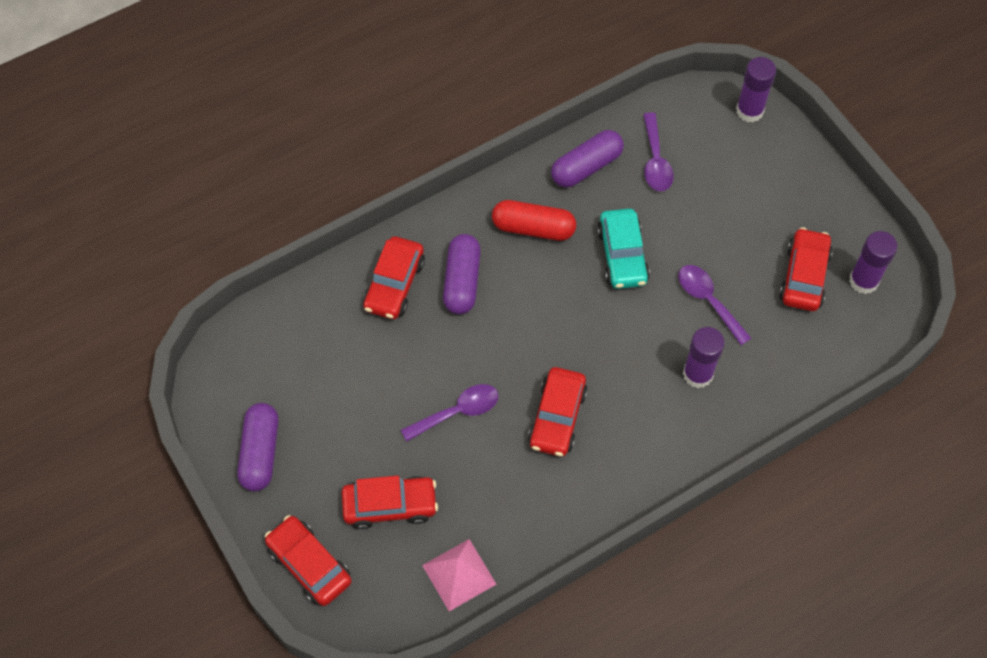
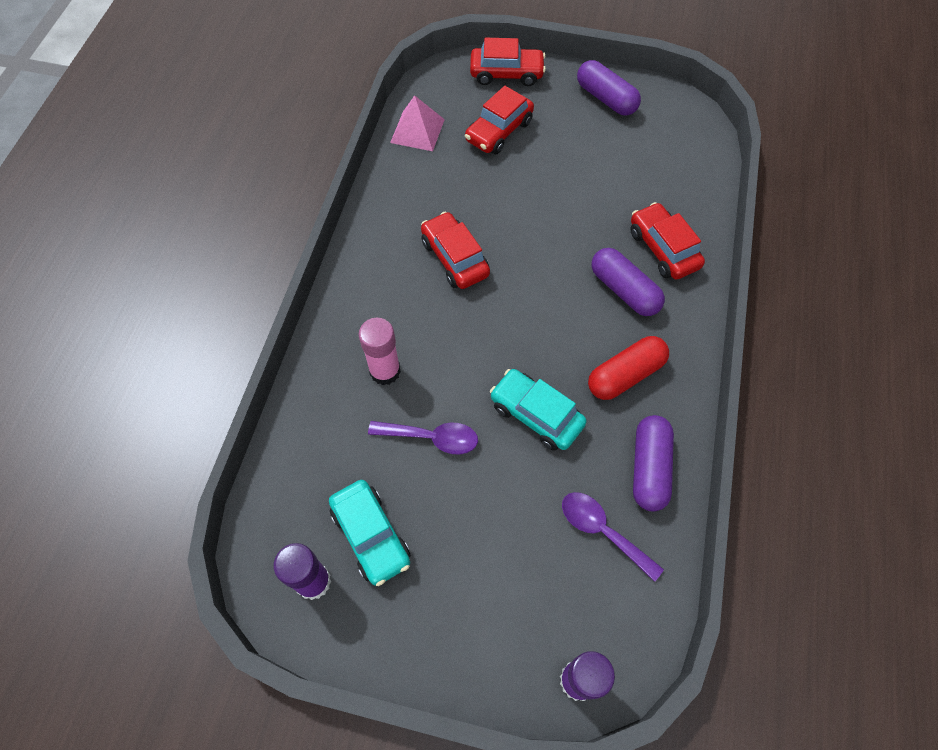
camera: 135 degrees right, 0 degrees up
(457, 412) = (522, 209): purple spoon -> none
(698, 374) = (385, 371): purple glue stick -> pink glue stick
(804, 276) = (371, 535): red car -> turquoise car

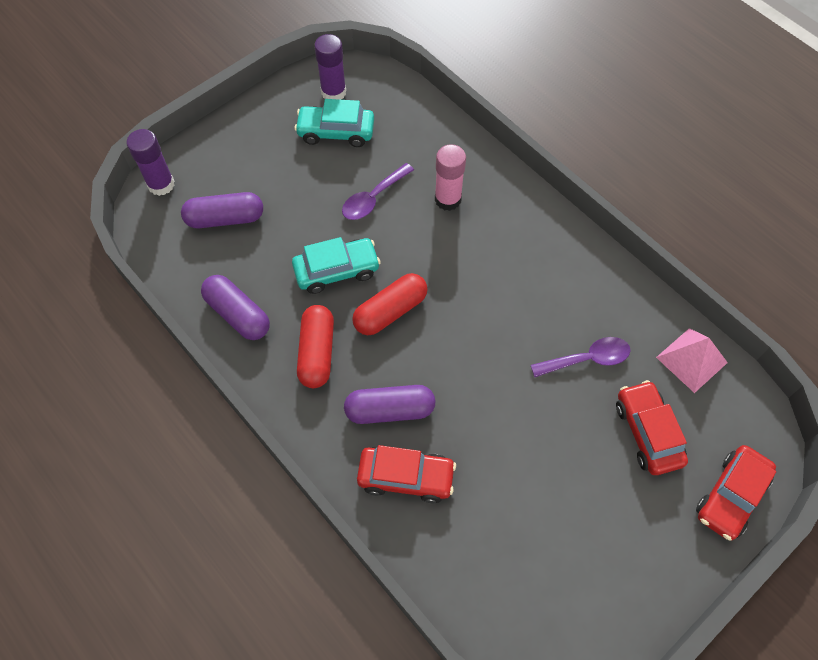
camera: 125 degrees right, 0 degrees up
(455, 258) = (517, 302): red car -> none
(540, 344) = (390, 311): none -> red capsule
(602, 531) = (225, 255): purple spoon -> purple spoon (587, 359)
(606, 98) = (632, 576): purple capsule -> purple capsule (225, 218)

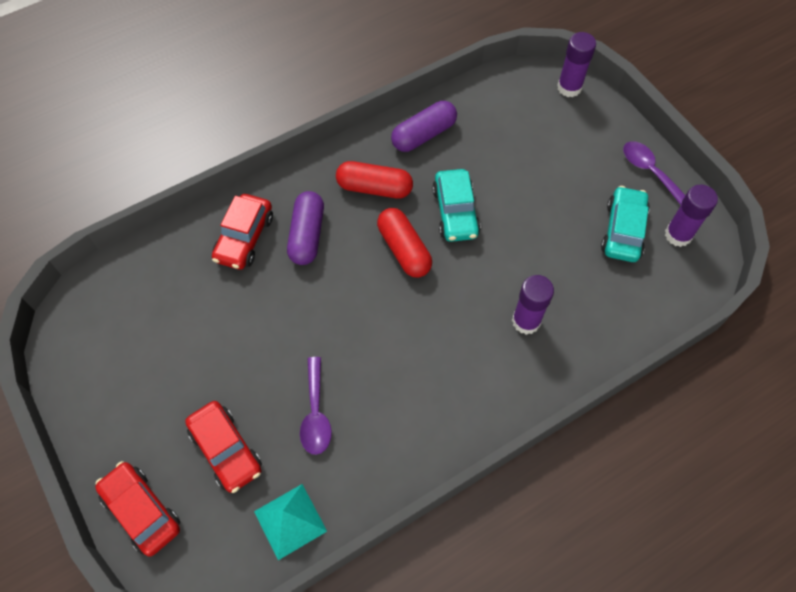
camera: 100 degrees right, 0 degrees up
(225, 218) = (525, 132): purple capsule -> none
(373, 198) = (535, 253): purple spoon -> purple spoon (650, 172)
(448, 199) = (526, 321): pink glue stick -> purple glue stick
(647, 432) = (226, 450): red car -> red car turned 60 degrees clockwise
(691, 360) = (290, 521): pink pyramid -> turquoise pyramid

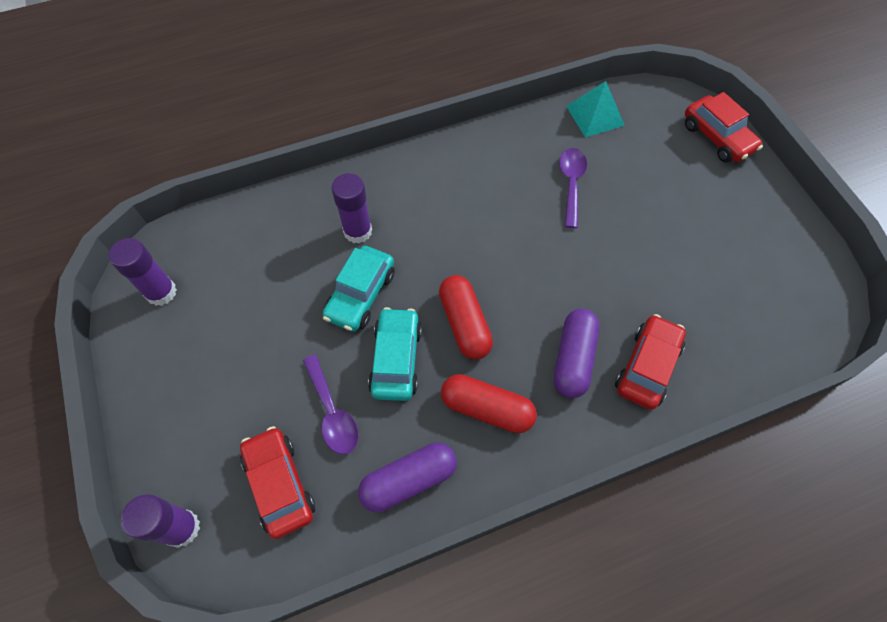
camera: 170 degrees left, 0 degrees up
(226, 450) = (650, 168): red car -> red car (279, 484)
(623, 231) = (217, 306): turquoise car -> turquoise car (360, 295)
(650, 172) = (147, 374): purple spoon -> purple spoon (332, 412)

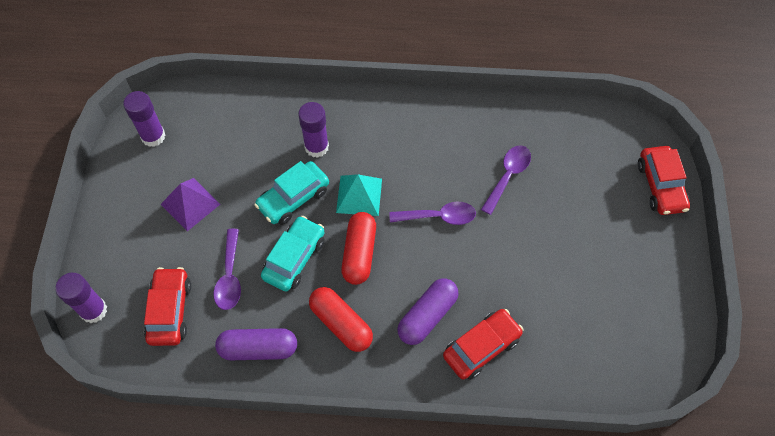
camera: 25 degrees right, 0 degrees up
(243, 350) = (190, 204): none -> purple pyramid
(526, 251) = (438, 216): none -> purple spoon
(595, 115) = (563, 124): turquoise pyramid -> turquoise pyramid (359, 195)

